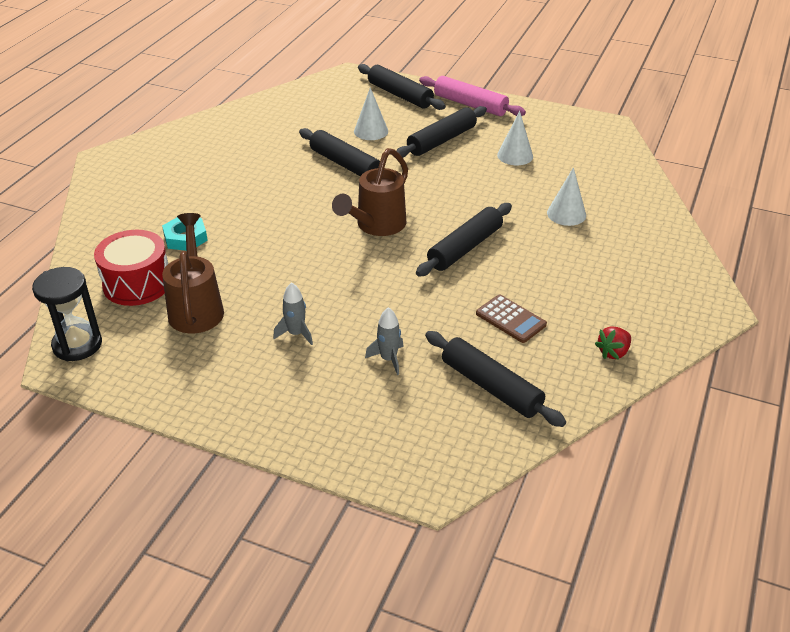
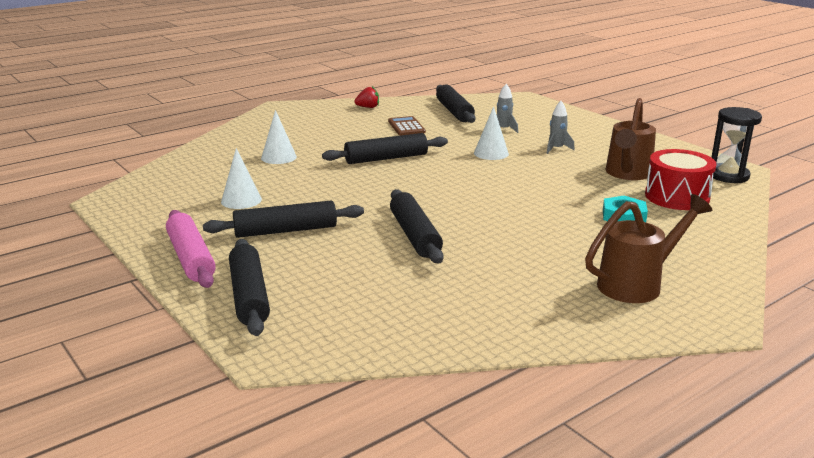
camera: 150 degrees left, 15 degrees down
(371, 131) = (346, 261): white cone -> white cone (491, 153)
(376, 226) = (439, 184): brown watering can -> brown watering can (637, 284)

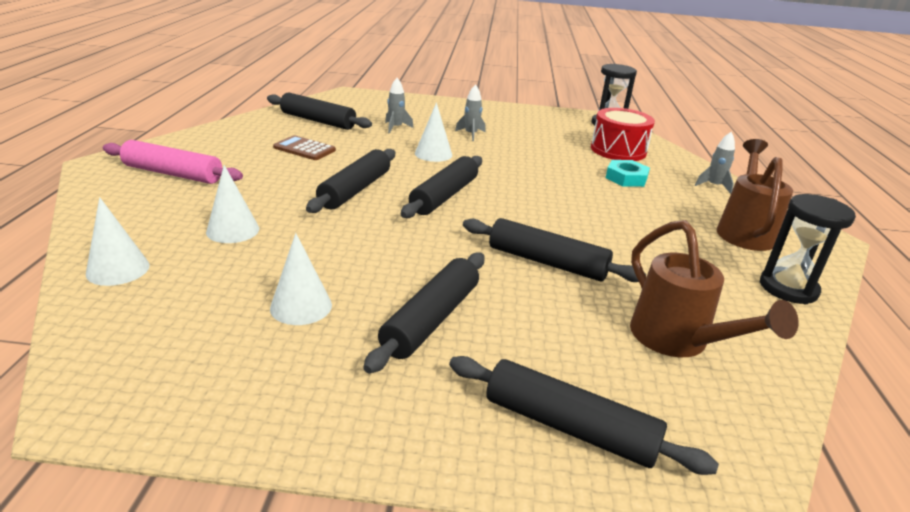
camera: 50 degrees left, 5 degrees up
(191, 258) = (405, 422): pink rolling pin -> pink rolling pin (173, 174)
(201, 157) = (118, 269): none -> white cone
(368, 107) = (219, 138): red strawberry -> none
(436, 179) = (444, 196): none -> black rolling pin
(564, 323) = (788, 288): none -> black hourglass
(627, 174) = (557, 142): brown watering can -> brown watering can (678, 341)
(706, 250) = (713, 186): none -> grey rocket

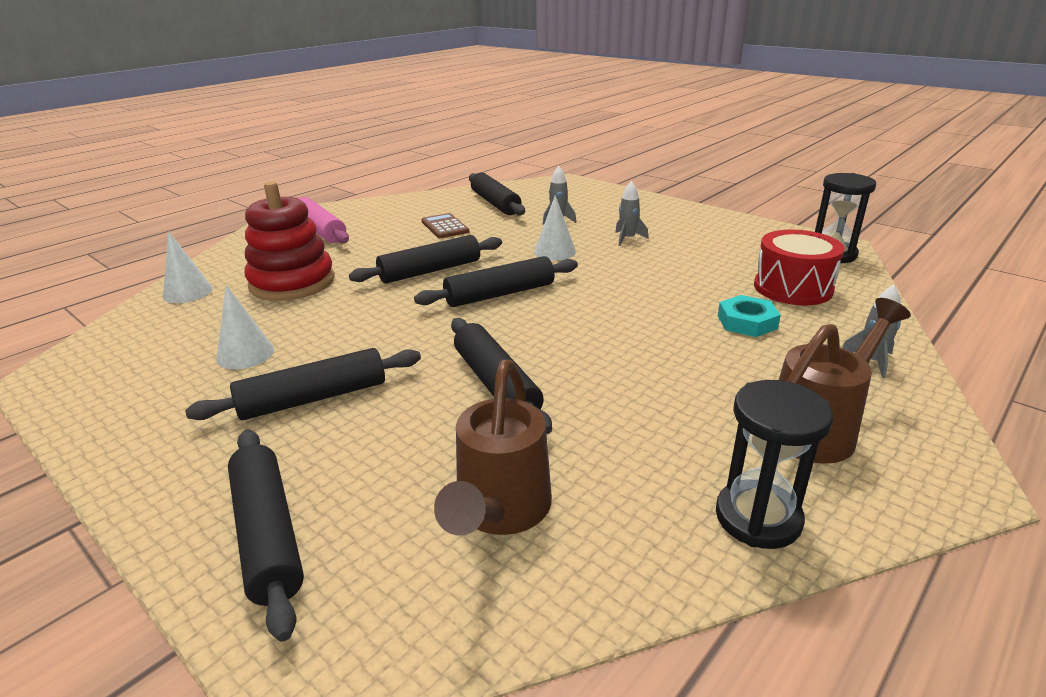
camera: 40 degrees right, 0 degrees up
(233, 230) = (292, 282): white cone -> red stacking toy

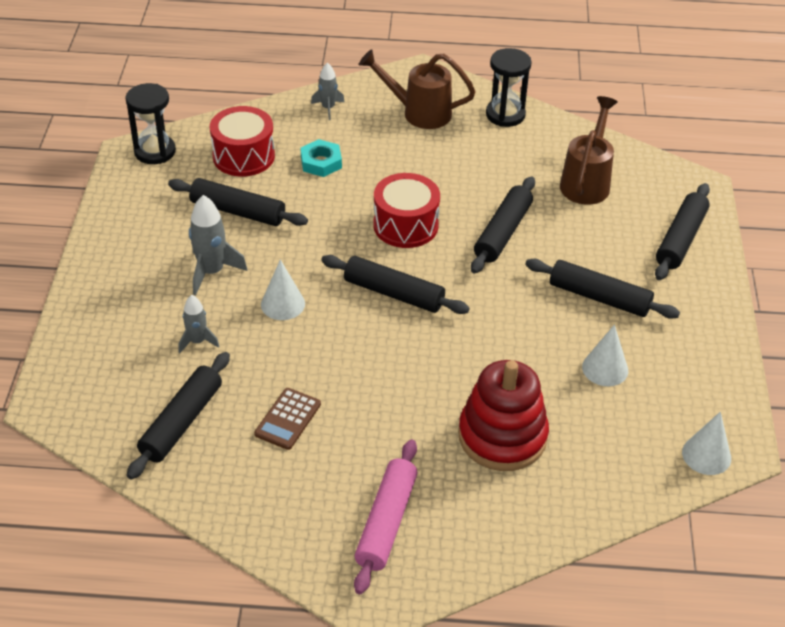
camera: 130 degrees left, 15 degrees up
(188, 292) = (589, 495): white cone -> white cone (706, 455)
(430, 271) = (394, 360): black rolling pin -> black rolling pin (238, 211)
(499, 512) = (587, 181): brown watering can -> brown watering can turned 45 degrees counterclockwise
(584, 331) = (405, 225): none -> red drum
(627, 239) = (211, 272): grey rocket -> grey rocket, size x1.61

